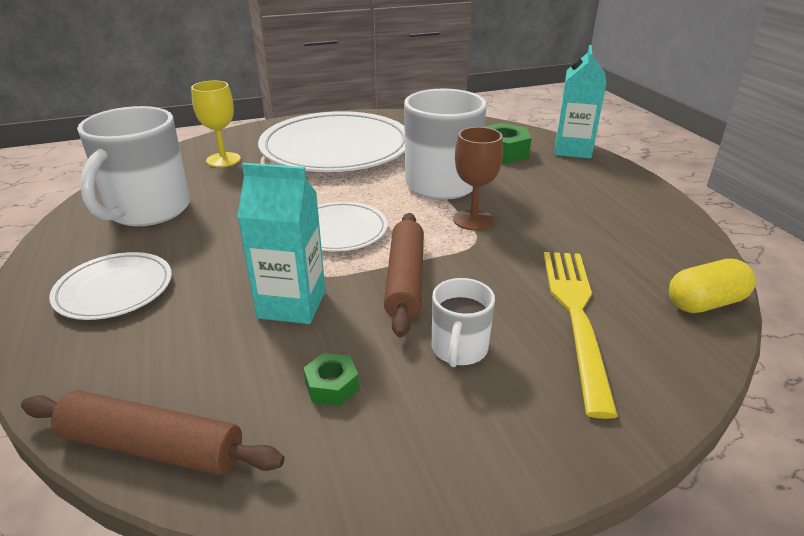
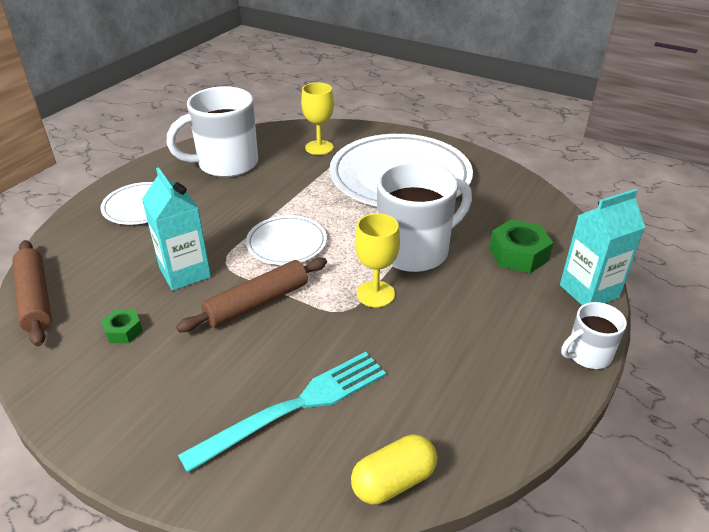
camera: 50 degrees right, 5 degrees up
(459, 349) = (201, 365): white mug -> white mug (587, 355)
(473, 220) = (375, 294): brown goblet -> yellow goblet
(576, 316) = (295, 407): yellow fork -> turquoise fork
(705, 303) = (393, 481): yellow capsule -> yellow capsule turned 60 degrees counterclockwise

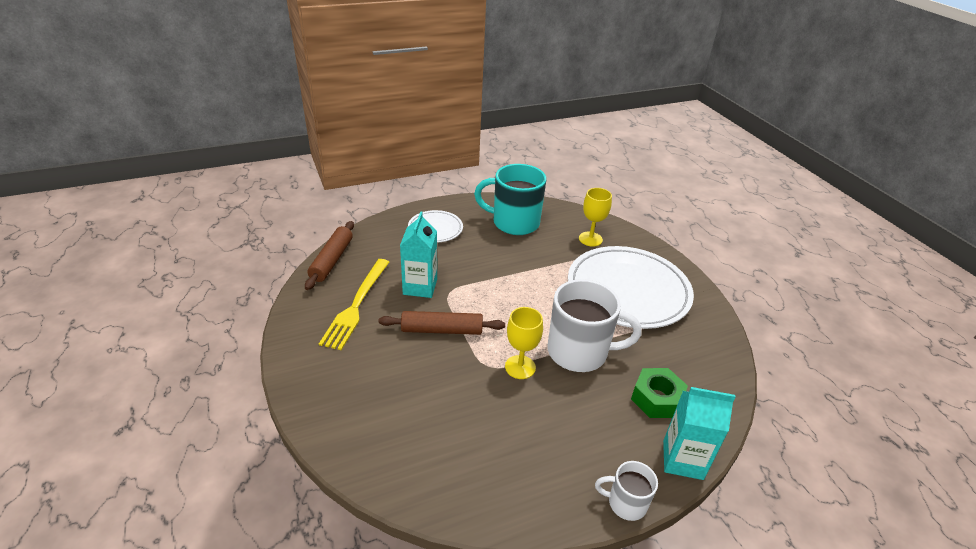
camera: 35 degrees right, 0 degrees up
(123, 331) = (356, 305): green nut -> yellow fork
(226, 164) = (514, 222): white mug -> turquoise mug
(286, 243) = (498, 300): white plate -> none
(295, 407) = (400, 408): turquoise fork -> none
(393, 481) = (409, 490): yellow capsule -> none

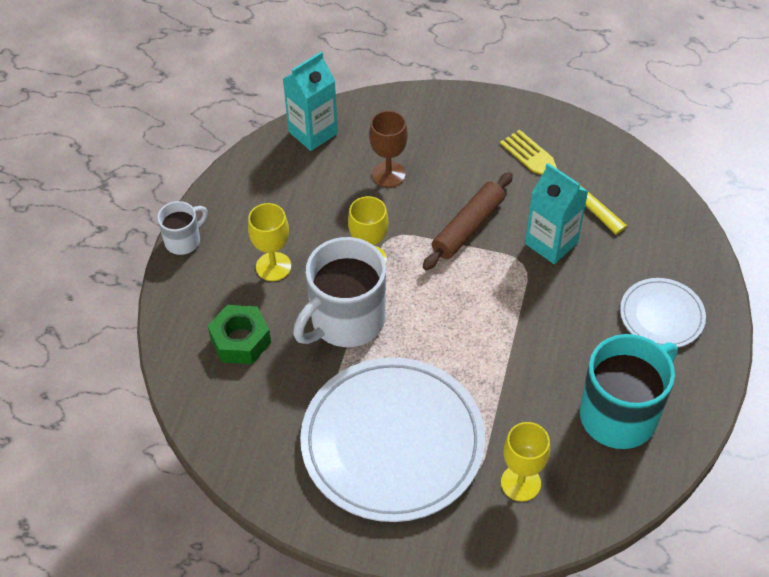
camera: 130 degrees right, 15 degrees up
(332, 260) = (656, 189): brown rolling pin -> none
(428, 400) = (388, 174): none -> brown goblet
(582, 420) = (273, 266): none -> yellow goblet
(682, 460) = (174, 307): turquoise carton -> turquoise carton (313, 132)

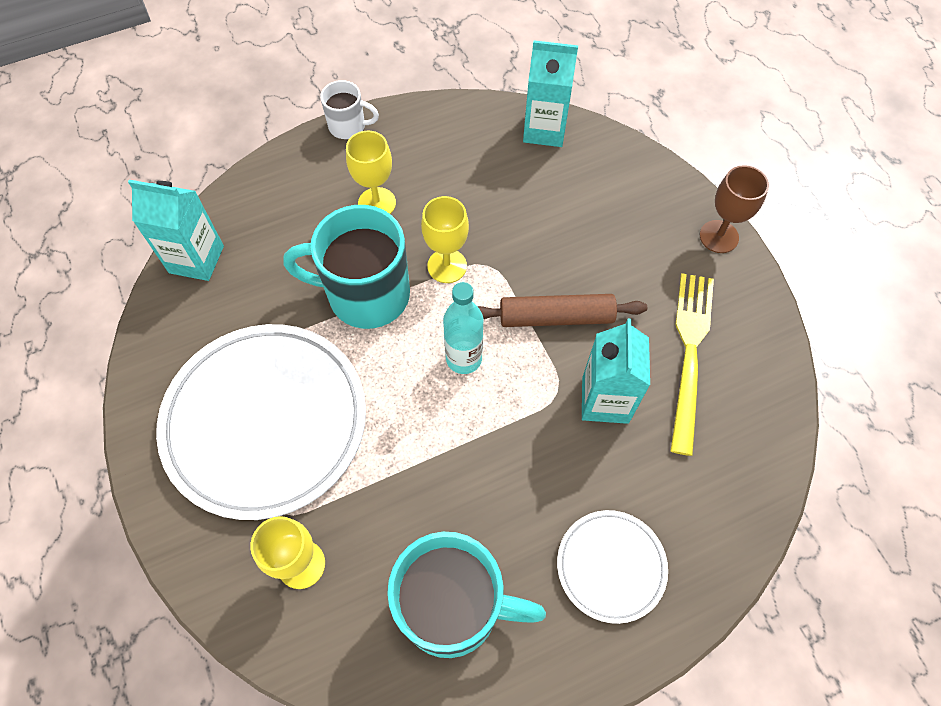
camera: 50 degrees right, 10 degrees up
(207, 408) = (196, 259): none -> turquoise carton
(240, 340) = (282, 234): green nut -> none
(346, 321) = (366, 294): white mug -> turquoise mug
(388, 174) = (555, 214): brown goblet -> brown goblet (719, 236)
(451, 297) = (464, 359): none -> turquoise bottle

